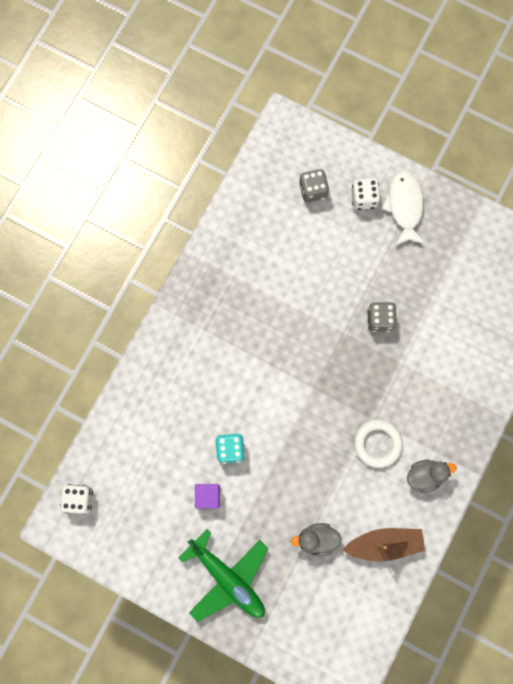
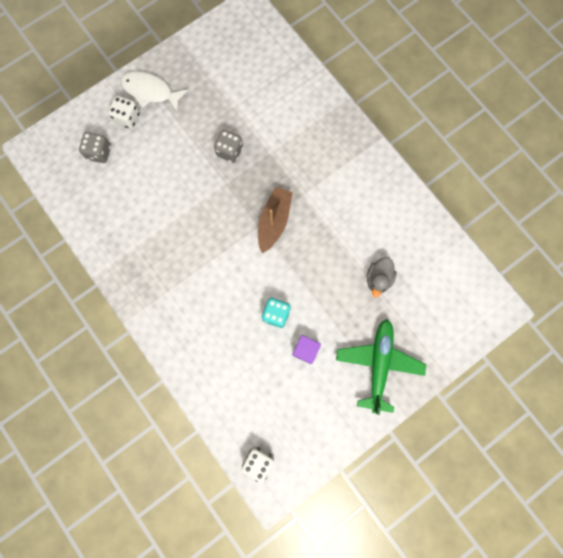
camera: 65 degrees left, 0 degrees up
(228, 578) = (379, 364): green plane -> green plane turned 60 degrees counterclockwise
(377, 443) = (325, 198): white ring -> none
(384, 544) = (404, 229): brown boat -> brown boat (274, 221)
(425, 475) = (366, 175): grey duck -> none

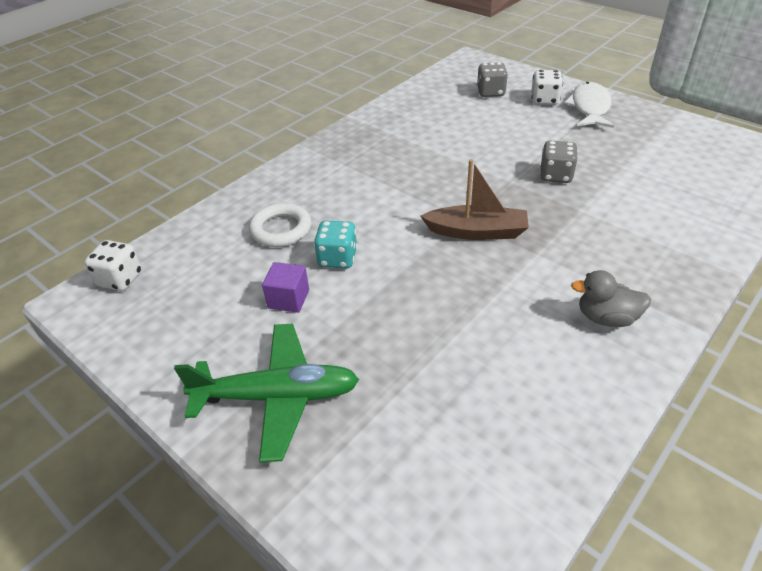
camera: 80 degrees right, 35 degrees down
(235, 348) = (281, 229): none -> white ring
(378, 279) = (433, 370): grey duck -> grey duck (606, 318)

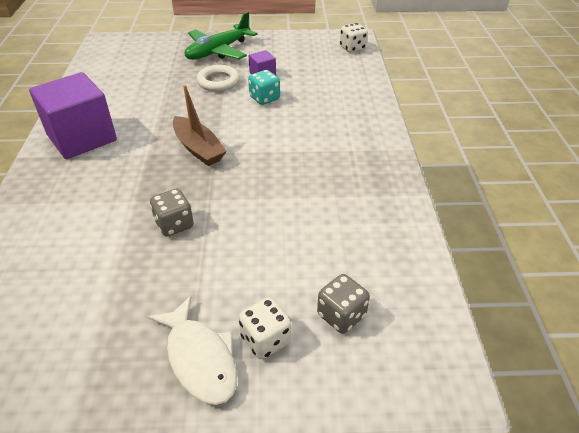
camera: 135 degrees right, 0 degrees up
(281, 229) = (318, 96): white ring -> white ring (218, 81)
(477, 232) = (198, 148): brown boat -> brown boat turned 90 degrees counterclockwise
(606, 318) = (82, 138): grey duck -> purple cube

